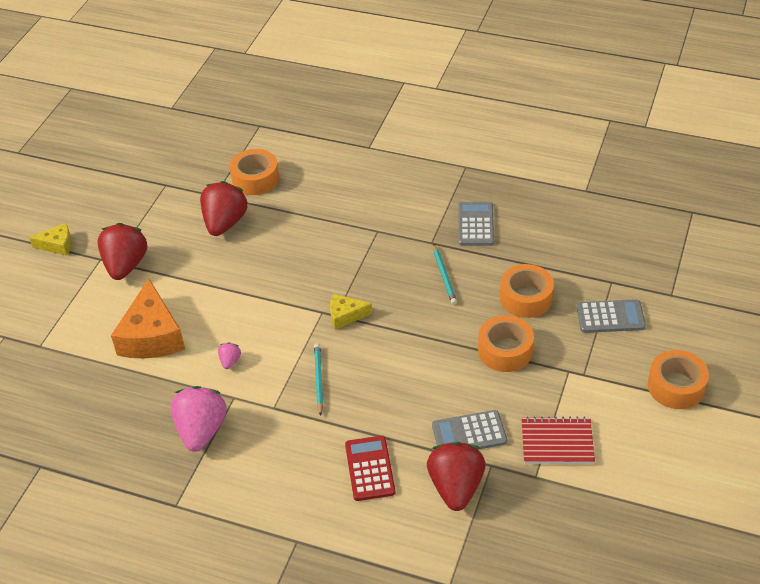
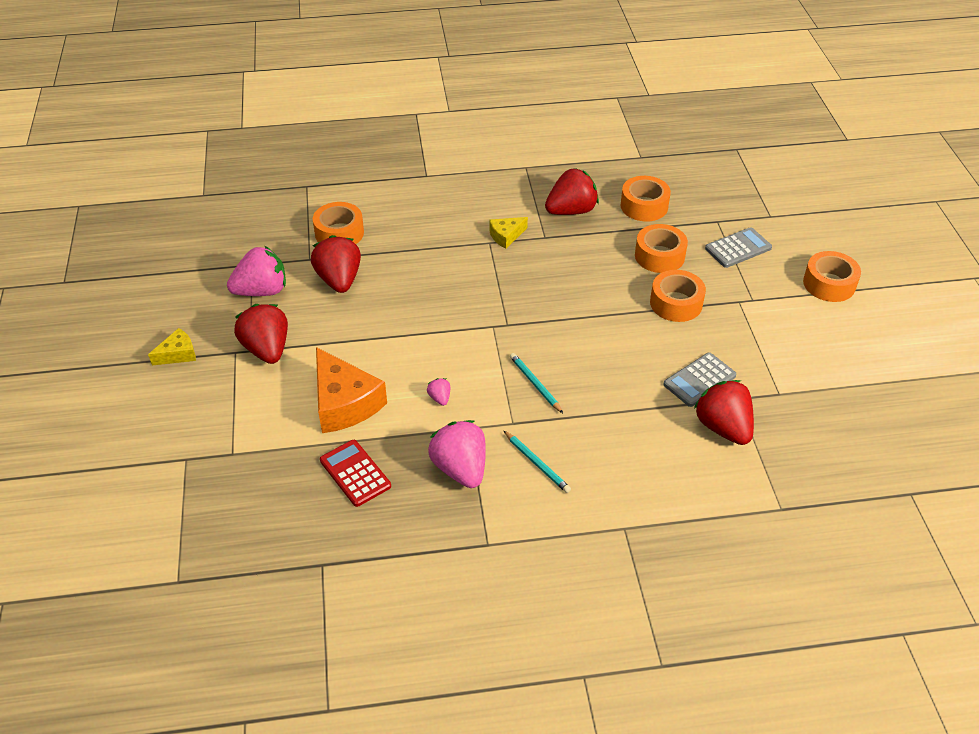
camera: 30 degrees left, 0 degrees up
(157, 212) = (262, 291): none -> pink strawberry
(345, 315) = (516, 322): yellow cheese -> yellow cheese (506, 236)
(370, 468) = (639, 441): red calculator -> red calculator (355, 473)
(444, 276) = (577, 261): turquoise pencil -> turquoise pencil (537, 463)
(475, 224) = (571, 211): grey calculator -> red strawberry
(549, 242) = (644, 206): none -> orange tape
(557, 442) = (774, 360): red notebook -> none

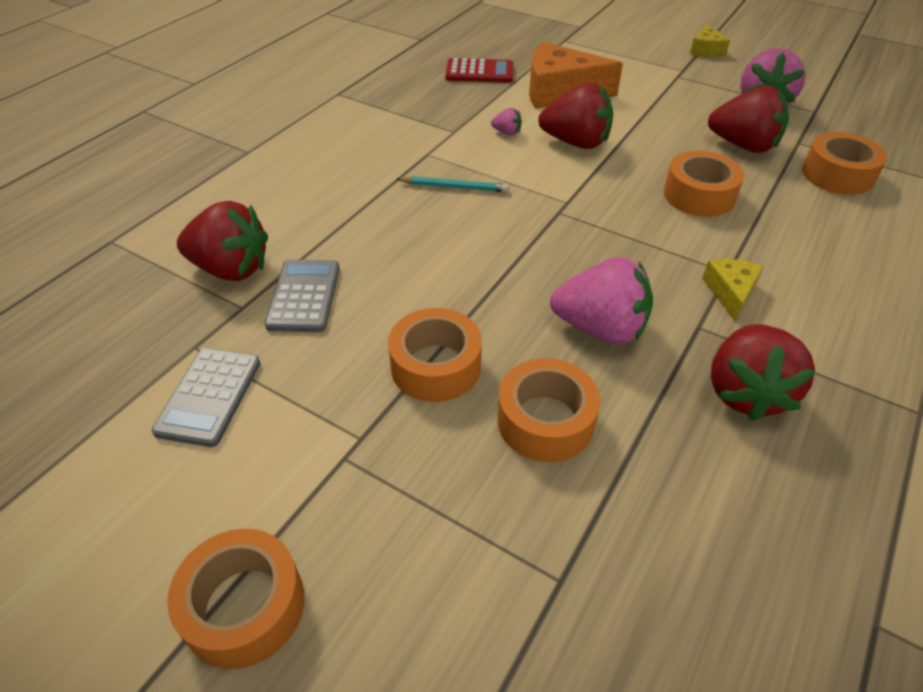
camera: 130 degrees right, 0 degrees up
(267, 349) = (671, 82): red strawberry -> red strawberry (576, 143)
(460, 468) = (418, 111): pink strawberry -> pink strawberry (600, 328)
(537, 463) = (369, 144): turquoise pencil -> none
(644, 206) = (692, 498): orange tape -> orange tape (699, 195)
(738, 248) = (462, 545): grey calculator -> grey calculator (209, 397)

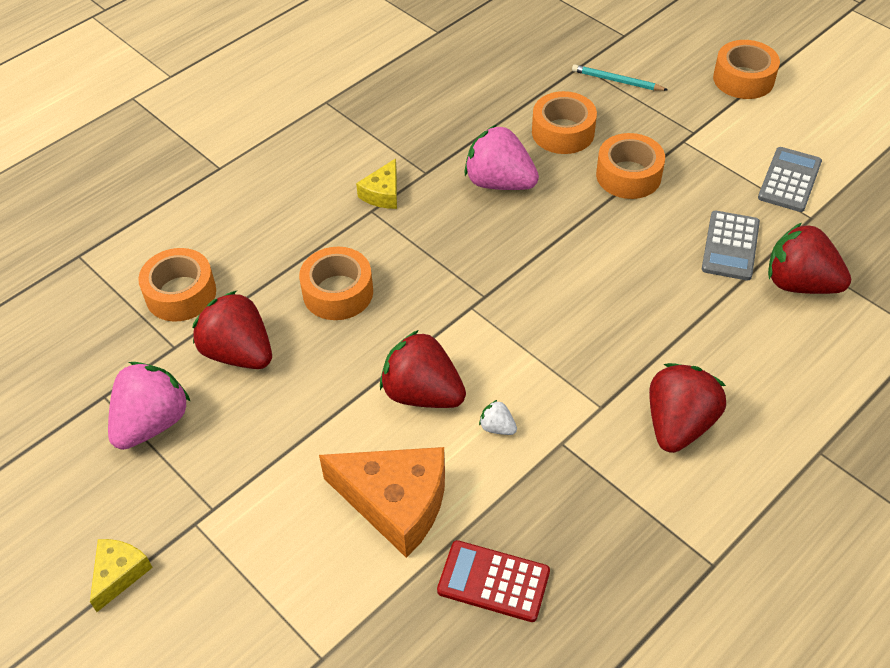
camera: 165 degrees left, 5 degrees up
(454, 187) = (580, 347): turquoise pencil -> turquoise pencil (617, 81)
(507, 133) = (497, 427): pink strawberry -> white strawberry
(745, 392) = (425, 128): red strawberry -> red strawberry (678, 424)

